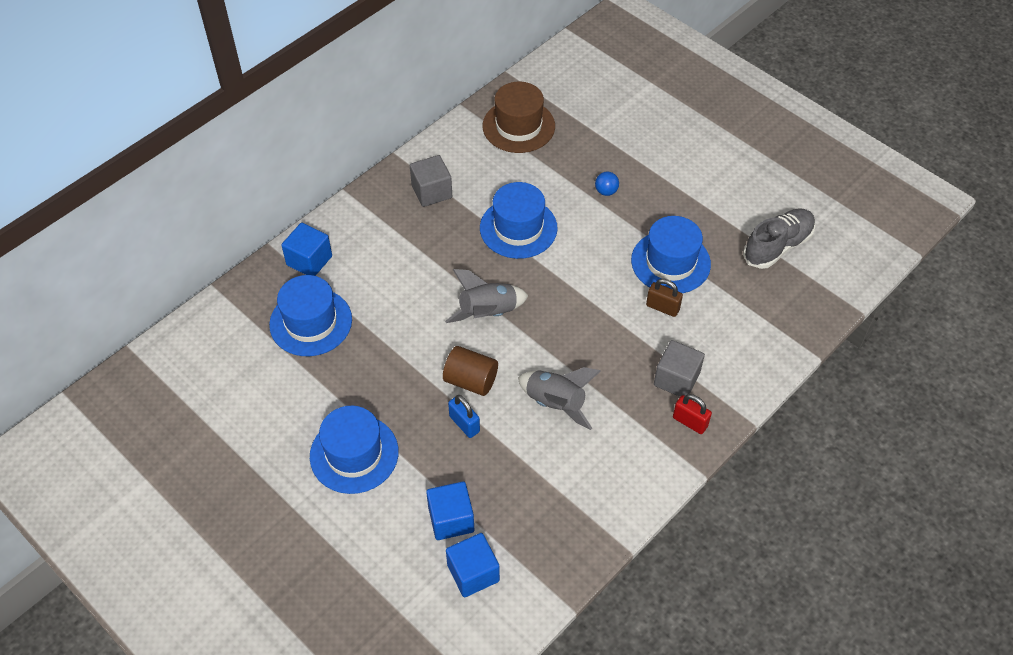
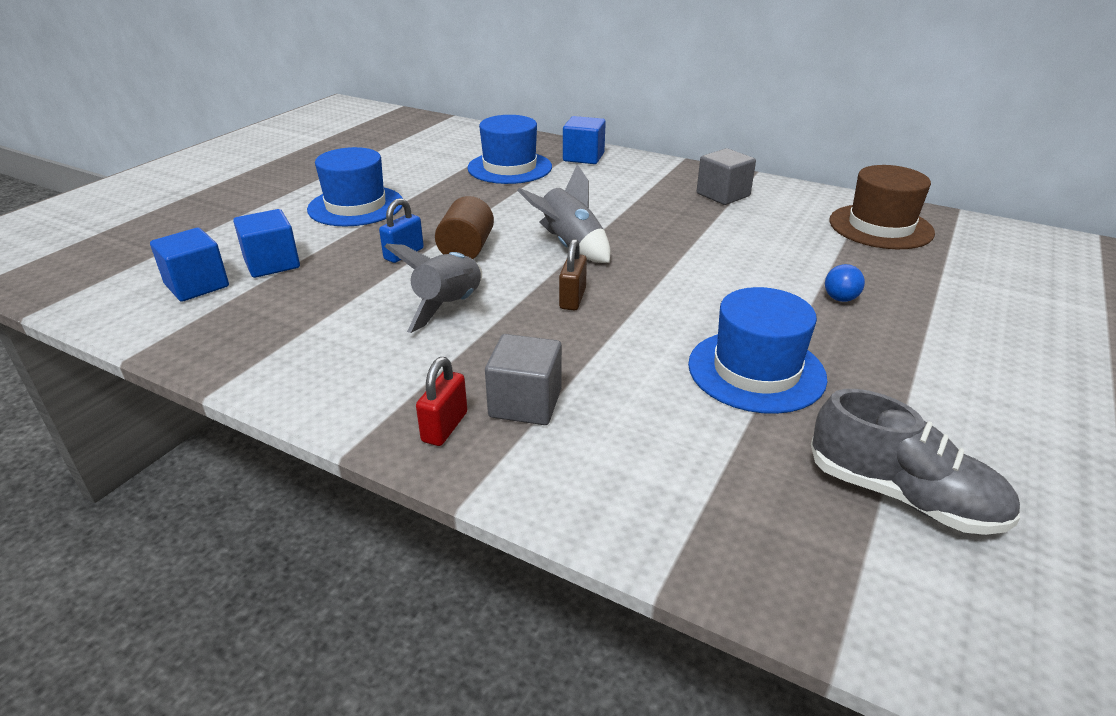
camera: 75 degrees right, 20 degrees down
(518, 228) = (715, 247): blue hat -> none
(662, 307) = (660, 373): brown padlock -> brown padlock (572, 299)

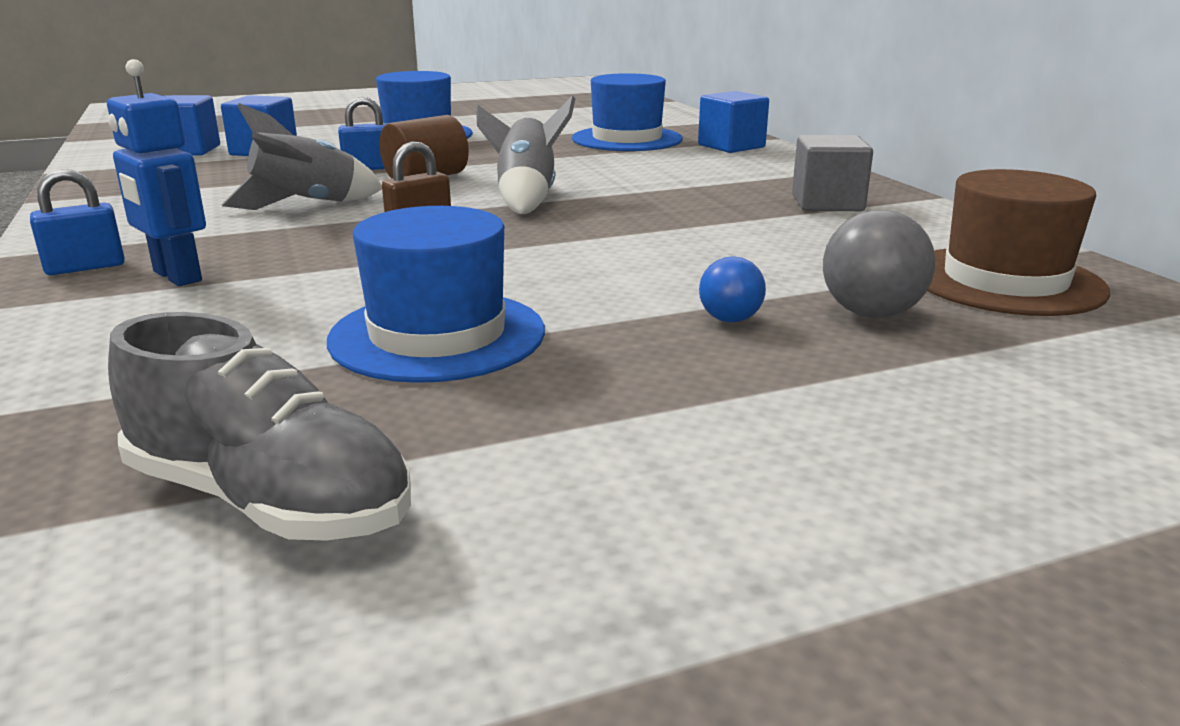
camera: 40 degrees right, 10 degrees down
(444, 427) = (85, 267): red padlock -> blue padlock
(525, 403) = (176, 276): grey cube -> blue robot
(876, 270) = (871, 314): none -> grey ball
(902, 496) = (269, 500): grey shoe -> grey shoe turned 45 degrees counterclockwise

